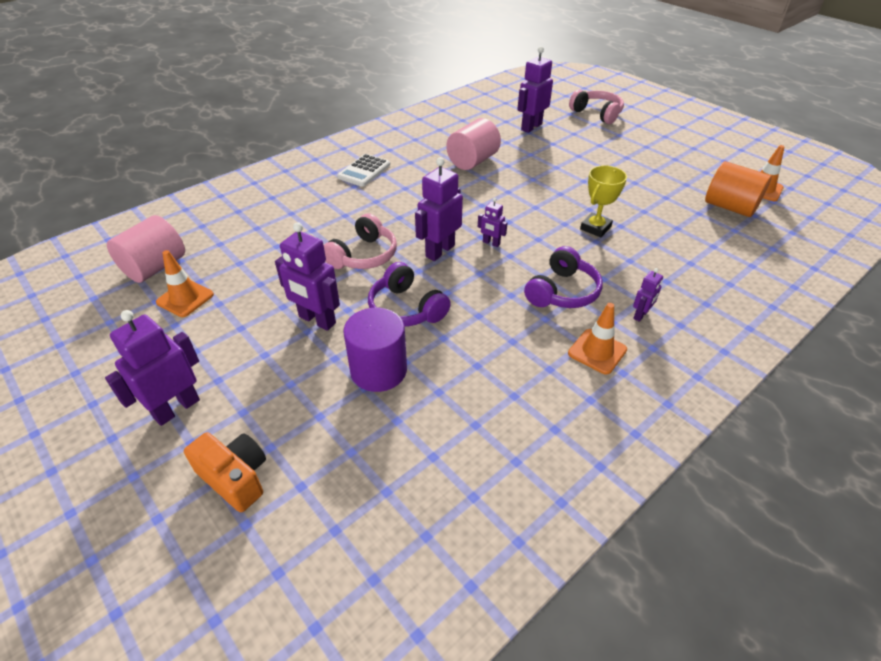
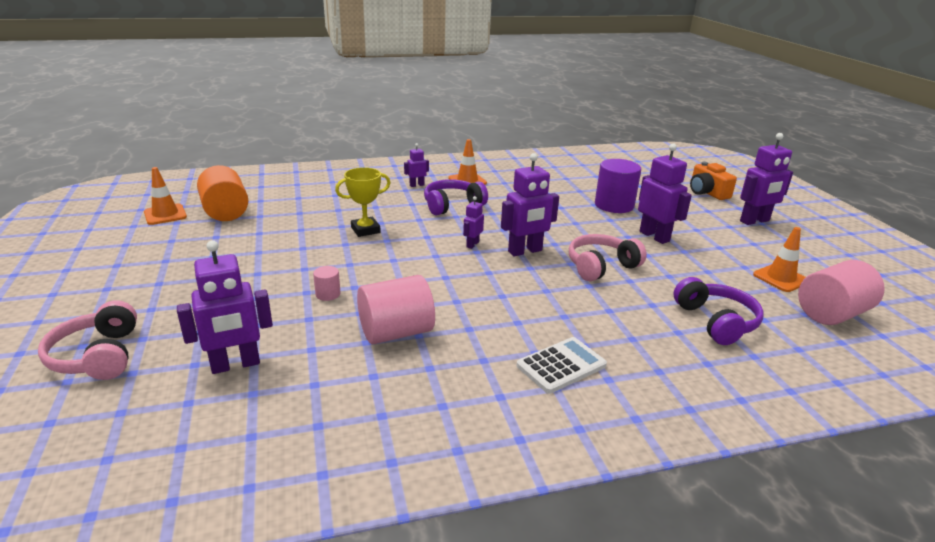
camera: 155 degrees left, 15 degrees down
(406, 309) = (579, 225): purple headphones -> purple headphones (716, 321)
(491, 243) = (472, 244): purple robot -> purple robot turned 120 degrees counterclockwise
(541, 169) = (328, 294): none -> pink cylinder

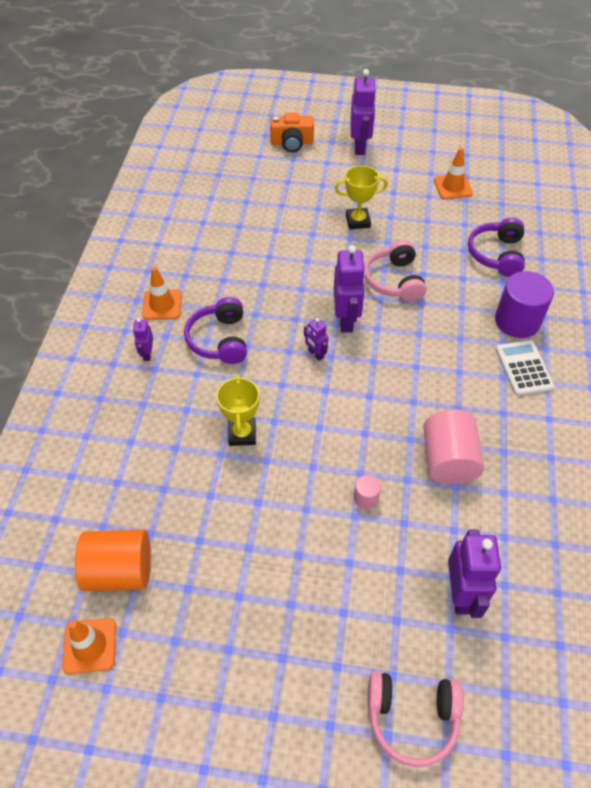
camera: 65 degrees left, 25 degrees up
(614, 205) = (284, 217): purple cylinder -> purple cylinder (517, 321)
(654, 236) = (358, 221): purple robot -> yellow trophy
(716, 321) = (496, 255): purple headphones -> purple headphones turned 90 degrees counterclockwise
(831, 314) = (506, 191): pink cylinder -> none

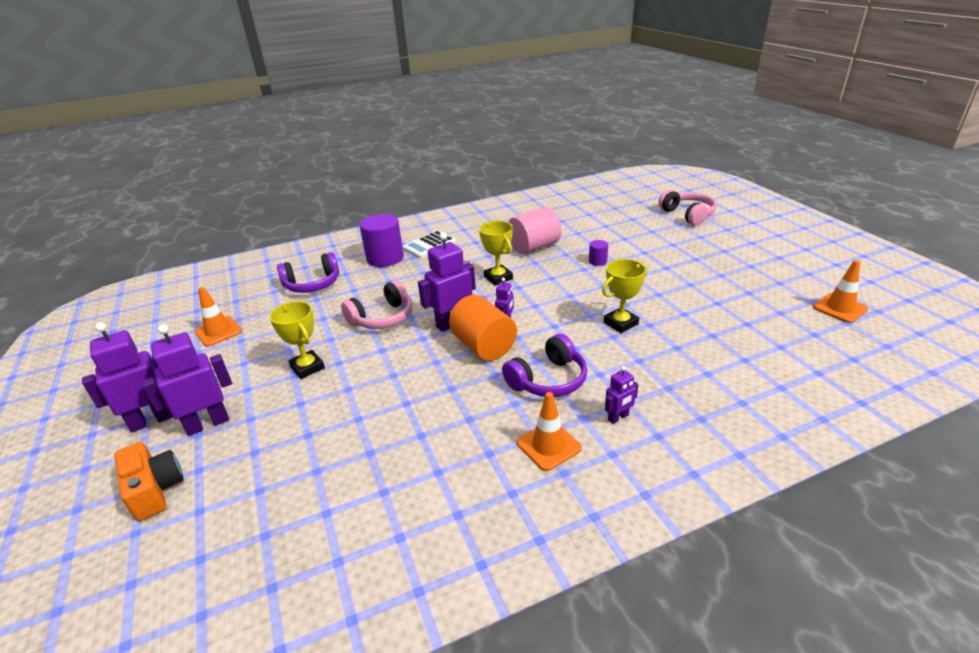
camera: 120 degrees left, 20 degrees down
(120, 570) = (788, 322): orange cylinder -> orange cylinder (483, 346)
(366, 498) = (597, 261): pink cylinder -> purple cylinder
(400, 390) = (498, 278): none -> yellow trophy
(461, 594) = (611, 221): purple robot -> purple robot (207, 424)

